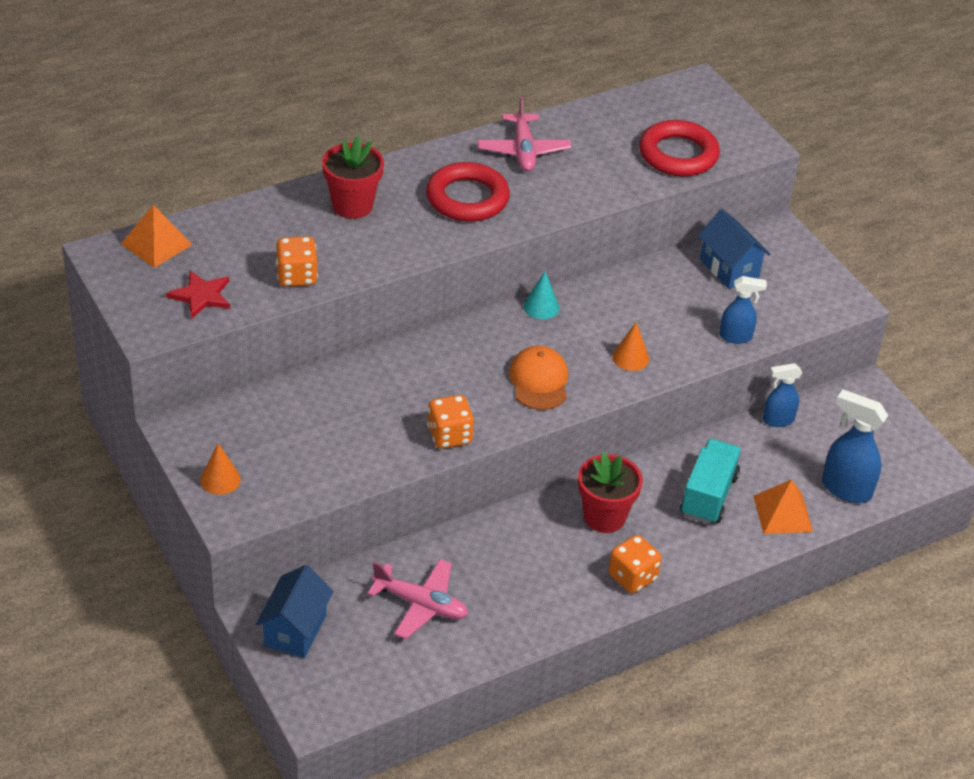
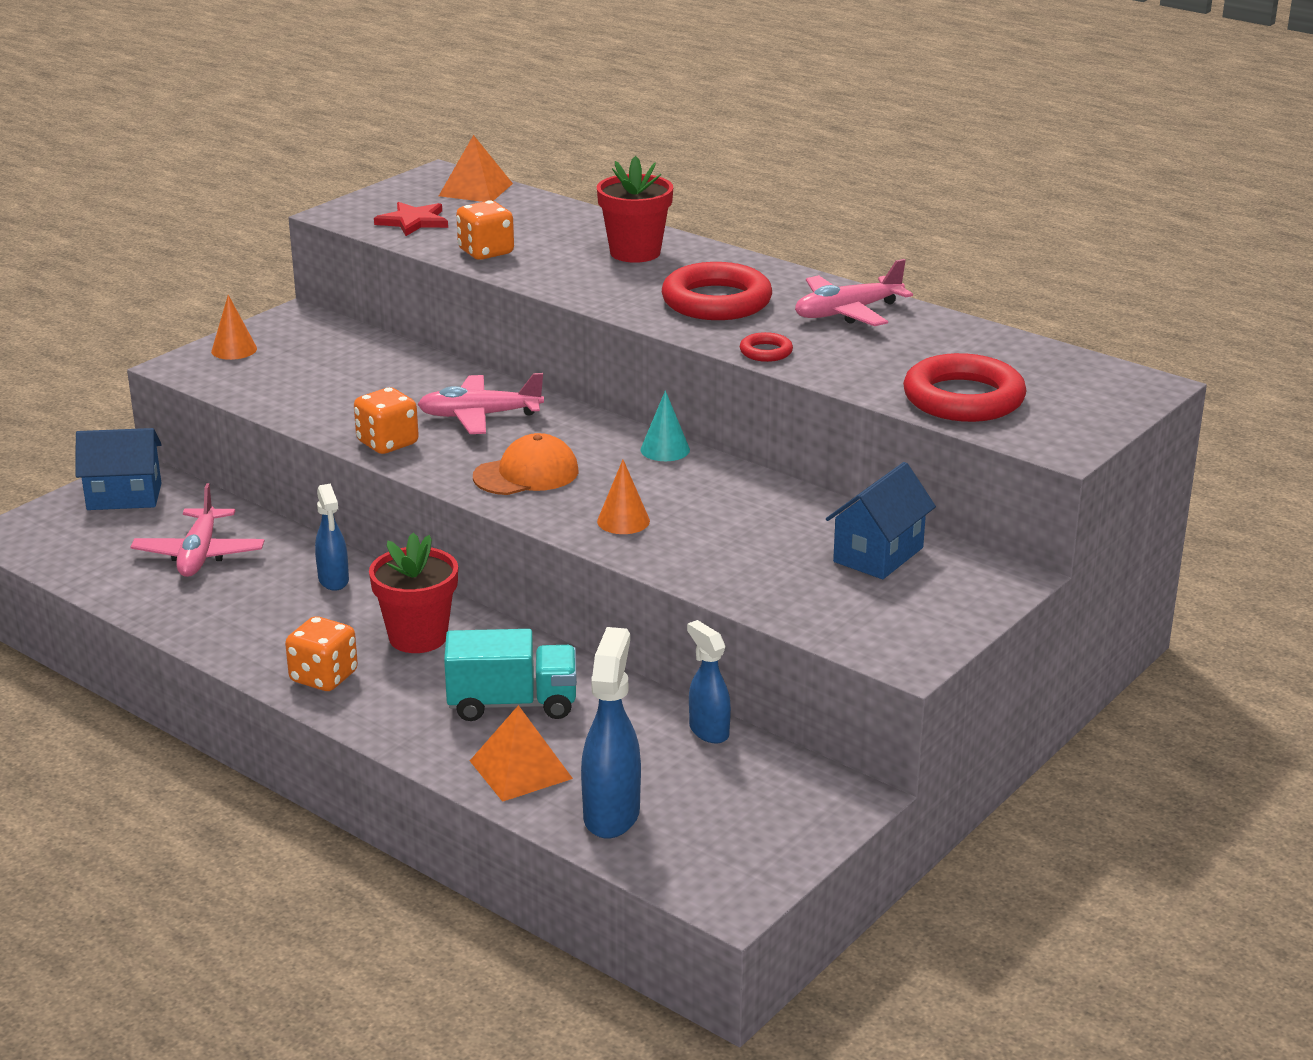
camera: 70 degrees right, 15 degrees down
(434, 377) = (479, 416): none -> pink plane
(563, 206) = (766, 352): none -> red ring
(736, 337) = (736, 584): blue spray bottle -> blue spray bottle (333, 581)

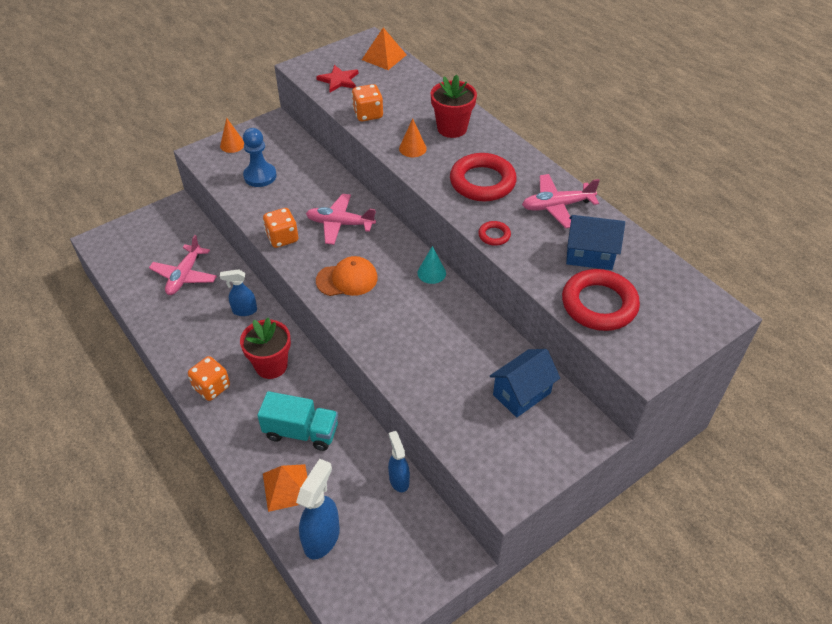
camera: 15 degrees right, 20 degrees up
(124, 497) = (164, 223): blue house -> blue house (589, 255)
(306, 379) = (260, 176): none -> blue pawn
(333, 581) = (244, 310): blue spray bottle -> blue spray bottle turned 90 degrees clockwise
(623, 521) = (385, 331): orange cone -> orange cone (412, 148)

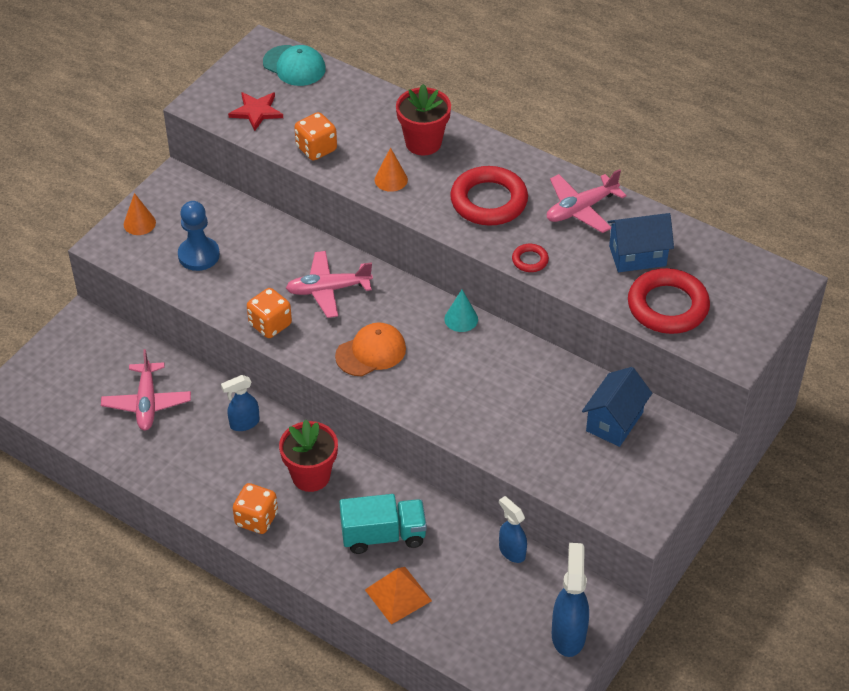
camera: 20 degrees left, 0 degrees up
(322, 537) = (461, 630): blue spray bottle -> blue spray bottle (568, 634)
(384, 57) = (294, 66): orange pyramid -> turquoise cap

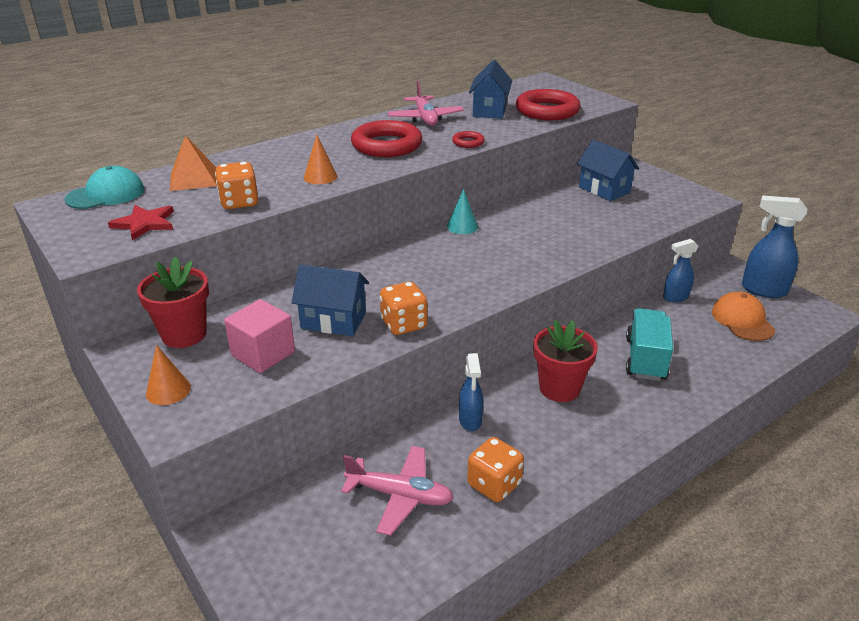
camera: 70 degrees left, 15 degrees down
(199, 255) = (263, 354): blue pawn -> pink cube
(256, 519) = (606, 438): orange dice -> orange dice (494, 484)
(258, 279) = (333, 321): none -> blue house
(328, 289) = (380, 282): pink plane -> none
(371, 352) = (476, 275): orange cap -> orange cap (742, 320)
(398, 595) = (717, 365): orange pyramid -> orange pyramid (194, 179)
(423, 143) = (288, 157): red flower pot -> red flower pot (184, 334)

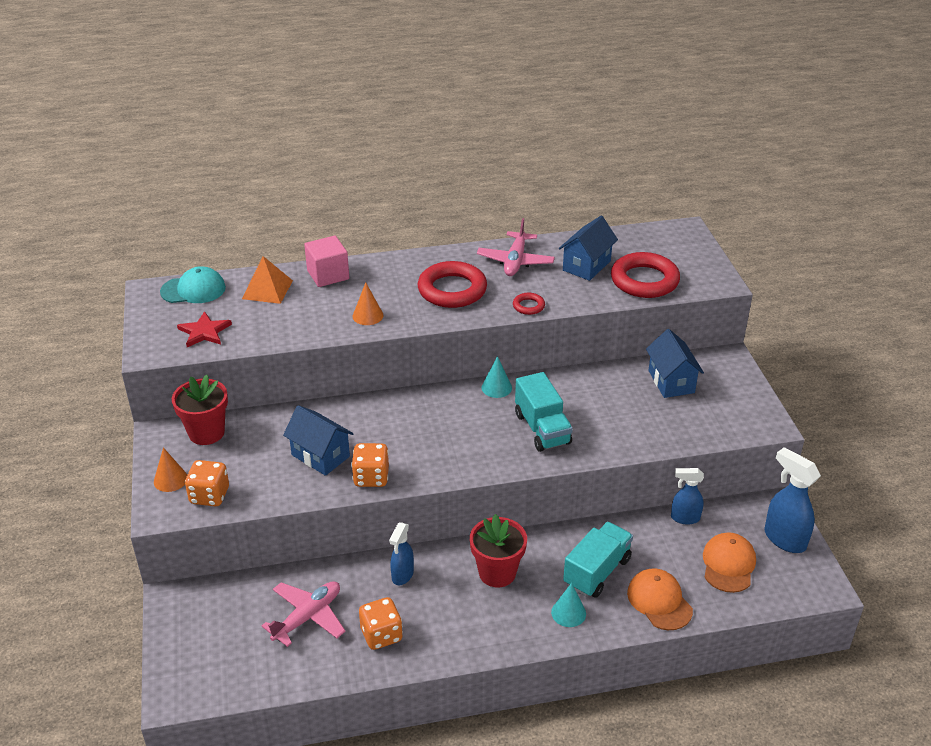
camera: 25 degrees right, 5 degrees up
(239, 202) = (285, 328): orange dice -> orange dice (209, 496)
(263, 354) = (251, 470): pink cube -> pink cube (328, 275)
(400, 495) = (308, 617): pink plane -> pink plane turned 90 degrees counterclockwise
(532, 245) = (542, 429): none -> turquoise truck
(653, 400) = (568, 613): none -> turquoise cone
(718, 365) = (659, 601): none -> orange cap

